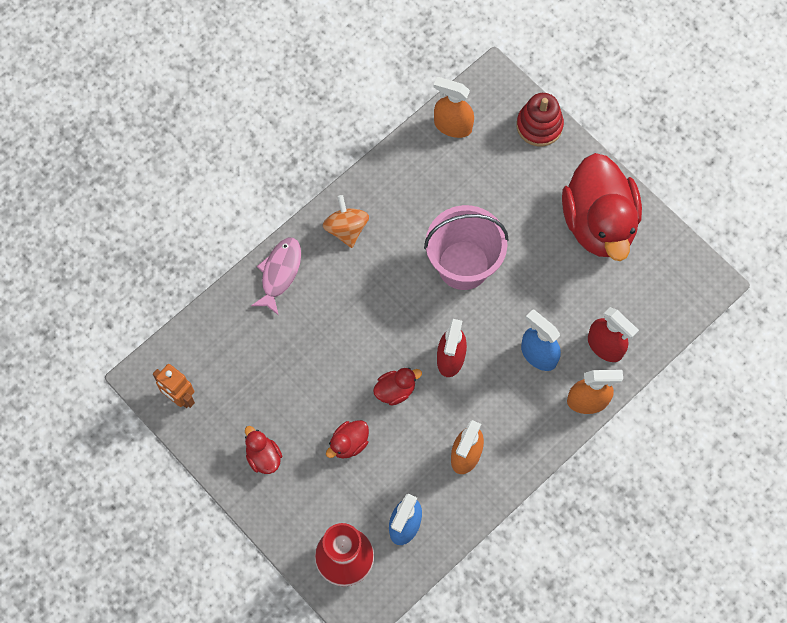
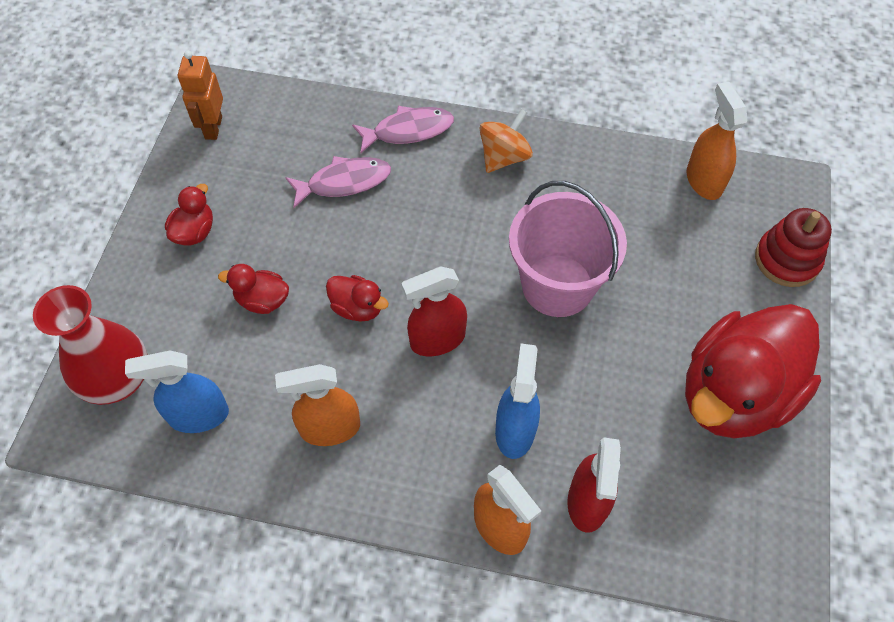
camera: 55 degrees right, 10 degrees down
(292, 340) = (344, 182): none -> pink fish

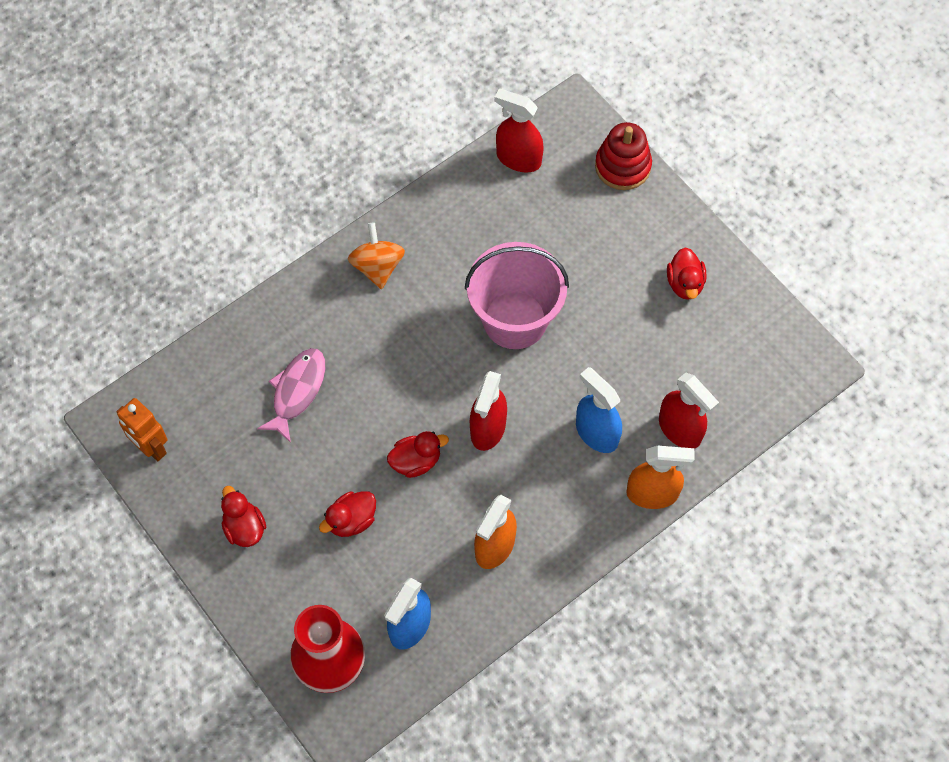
camera: 50 degrees left, 5 degrees up
(408, 131) = (291, 312): pink fish -> none
(704, 180) = (518, 158): orange spray bottle -> red spray bottle
(735, 394) = (685, 283): red duck -> red duck, size x0.42

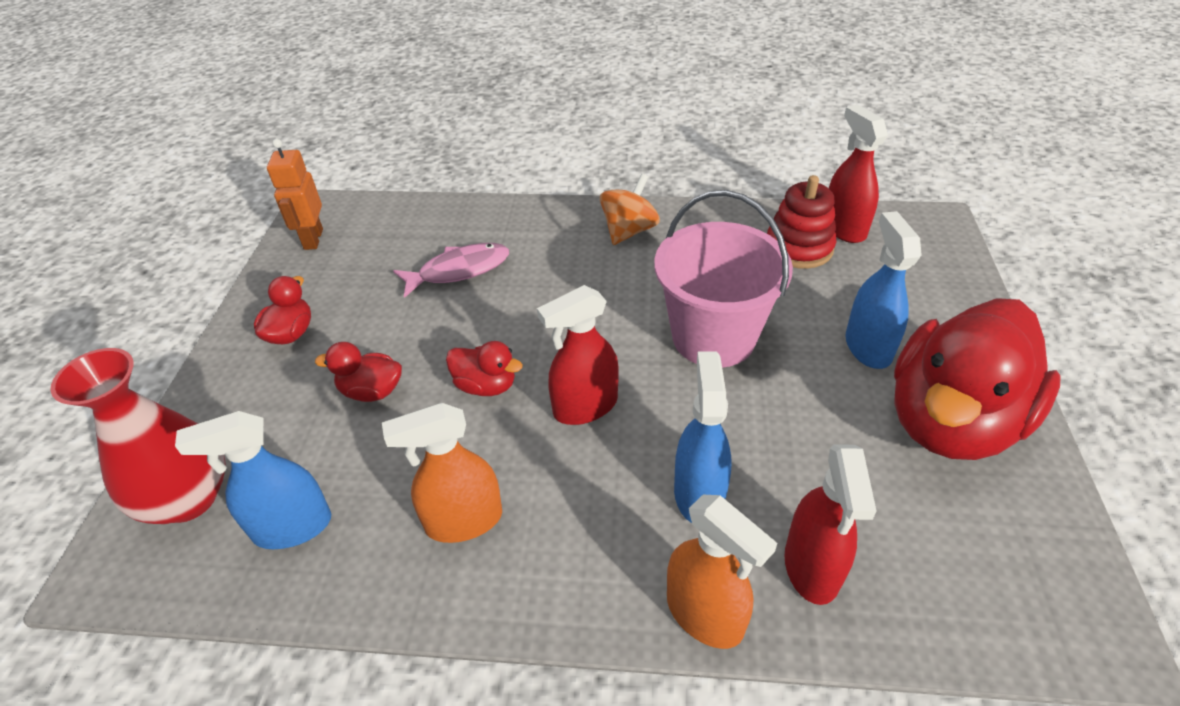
camera: 45 degrees right, 20 degrees down
(607, 260) = (868, 347): none -> blue spray bottle
(622, 166) = (957, 285): red stacking toy -> red stacking toy (799, 247)
(685, 283) = (951, 421): red duck -> red duck, size x2.40

